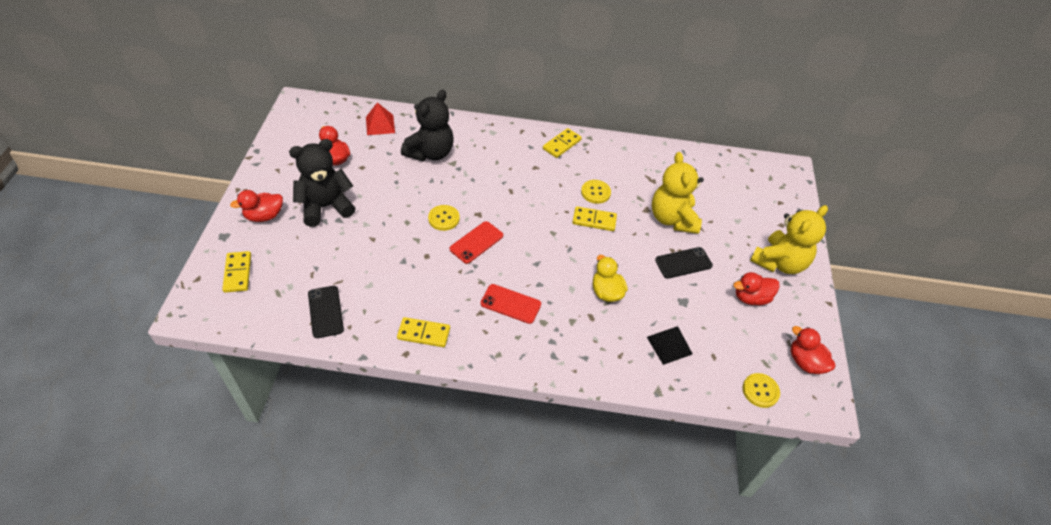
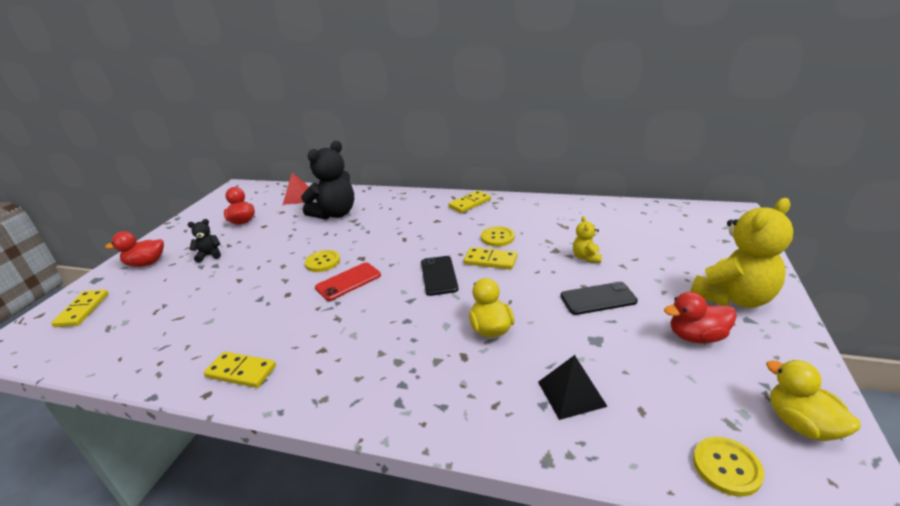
camera: 15 degrees right, 20 degrees down
(326, 207) = (210, 255): black teddy bear -> black teddy bear, size x0.47
(326, 311) = (144, 346): black phone -> black phone (439, 275)
(510, 304) = (363, 341): red phone -> none
(672, 219) = (586, 257): yellow teddy bear -> yellow teddy bear, size x0.47
(805, 362) = (801, 424): red duck -> yellow duck

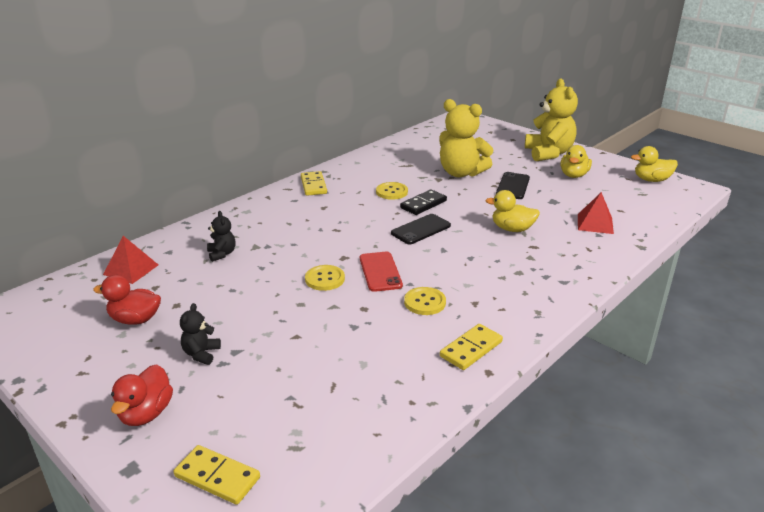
camera: 65 degrees left, 0 degrees up
(335, 214) = (222, 254): black teddy bear -> black teddy bear, size x0.47
(439, 275) = (421, 229): black phone -> black phone turned 60 degrees counterclockwise
(490, 260) = (423, 204): yellow domino -> black domino
(571, 393) = (595, 223): black pyramid -> red pyramid
(586, 257) = (461, 173): yellow teddy bear -> yellow teddy bear, size x2.15
(696, 336) = (573, 175): red duck -> yellow duck
(726, 467) = (668, 205): yellow button -> yellow button (425, 302)

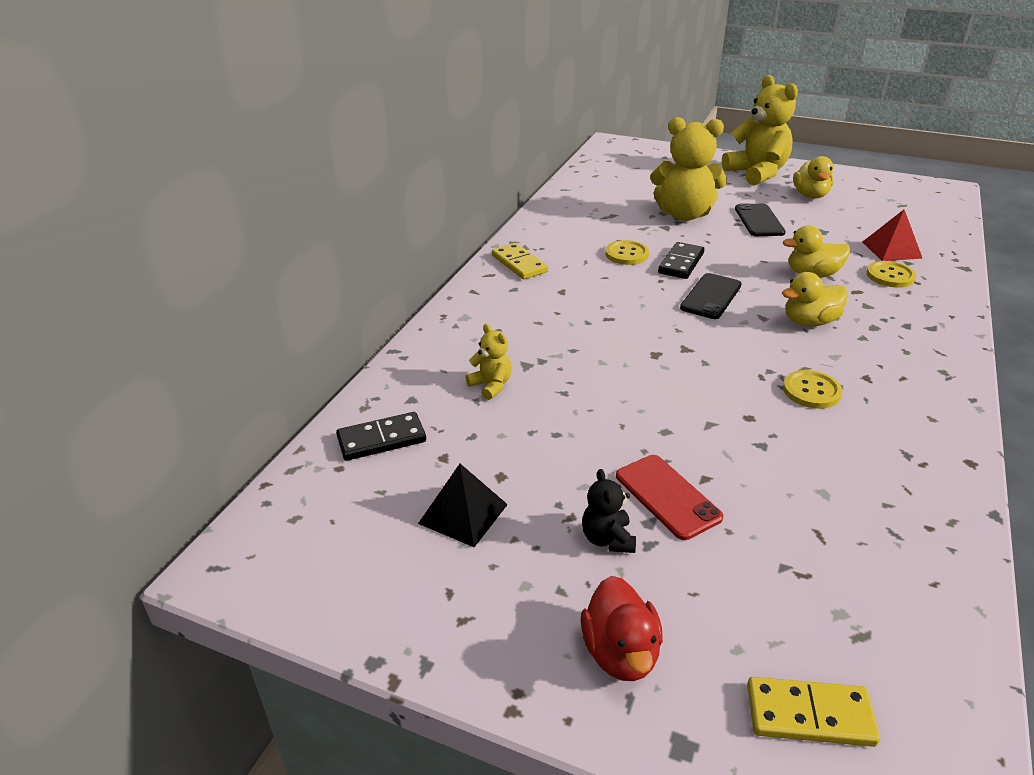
camera: 20 degrees left, 5 degrees up
(131, 269) = (381, 439): red pyramid -> black domino
(135, 319) = (463, 514): red duck -> black pyramid
(222, 254) = (491, 385): black teddy bear -> yellow teddy bear
(325, 279) = (662, 389): yellow button -> yellow button (890, 276)
(380, 272) = (719, 363): red phone -> red phone (667, 496)
(471, 349) = (923, 438): yellow domino -> none
(651, 180) = (895, 187): yellow duck -> yellow duck (809, 322)

